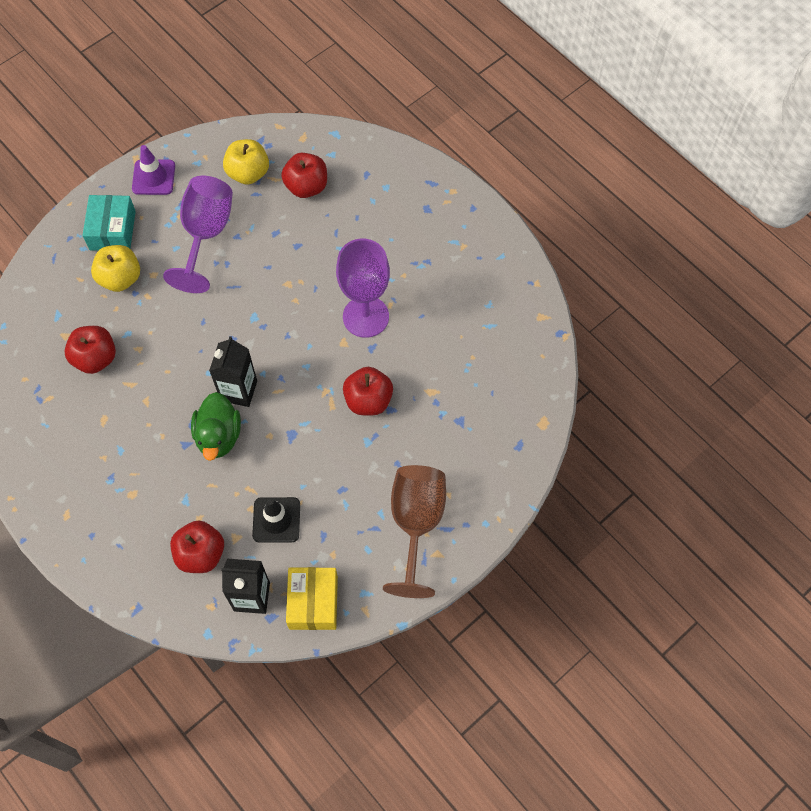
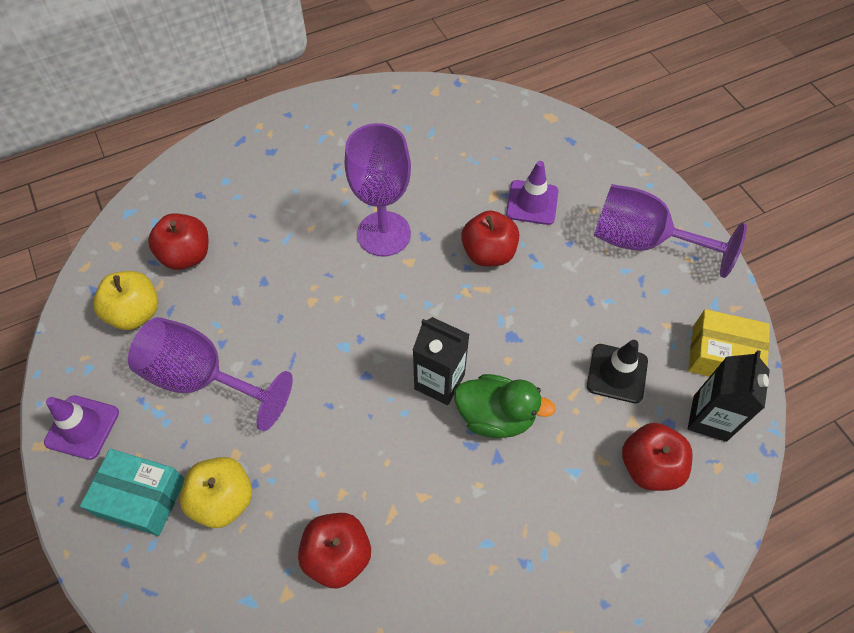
camera: 75 degrees left, 5 degrees down
(416, 524) = (642, 241): brown goblet -> purple goblet
(433, 425) = (532, 202): none -> purple traffic cone

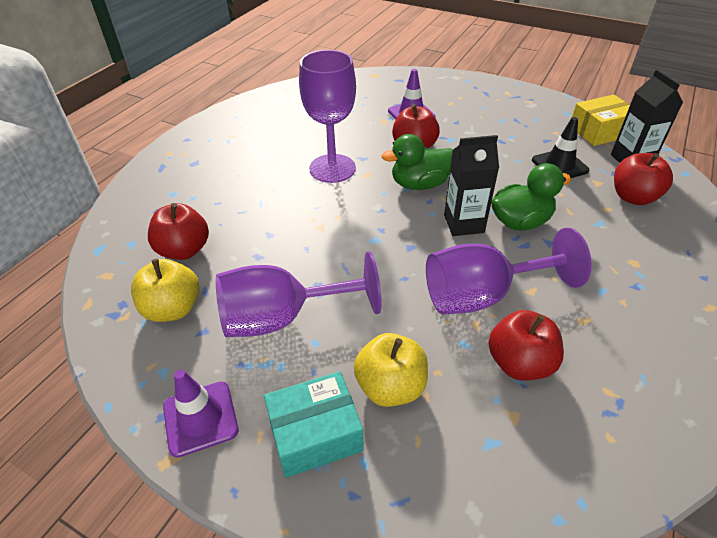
camera: 35 degrees left, 15 degrees down
(446, 306) = (420, 184): none -> green duck
(642, 241) = (495, 104): purple goblet -> purple goblet (482, 295)

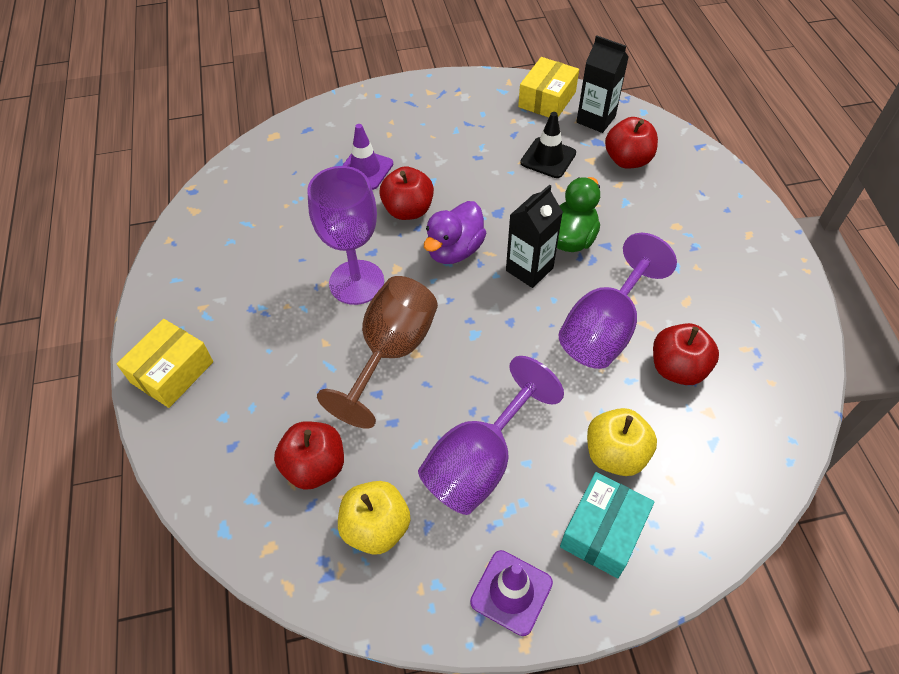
camera: 40 degrees left, 10 degrees up
(177, 157) = (172, 372): none -> yellow box
(307, 217) = (391, 352): none -> brown goblet
(420, 184) = (454, 250): green duck -> purple duck

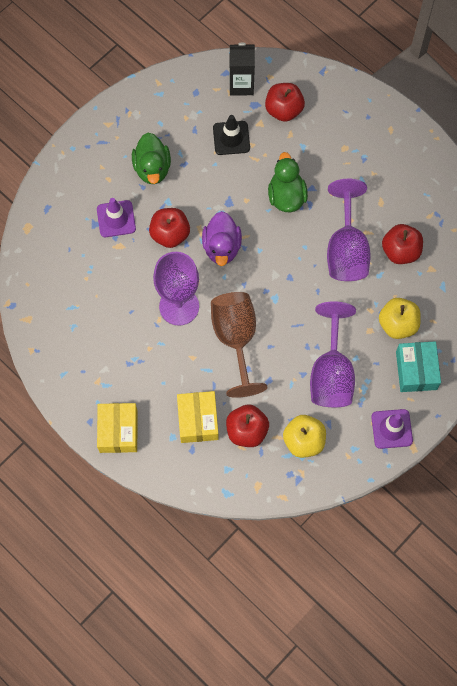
camera: 35 degrees left, 15 degrees up
(441, 145) = (152, 168): none -> green duck
(529, 269) = (277, 234): black carton -> none
(547, 99) = (196, 84): yellow box -> yellow box (198, 420)

